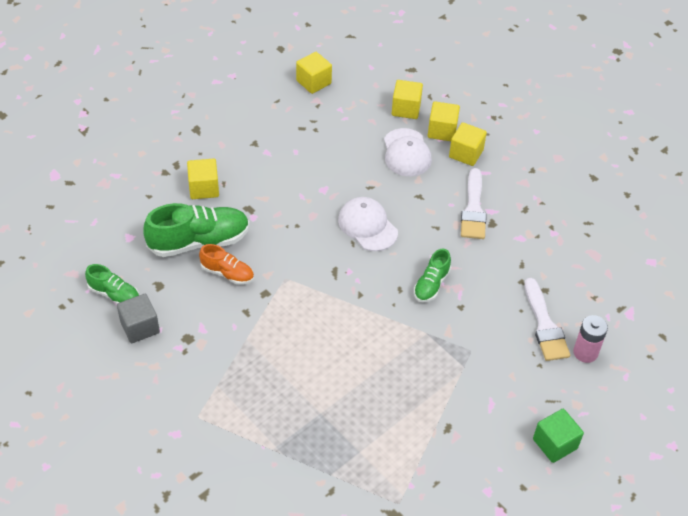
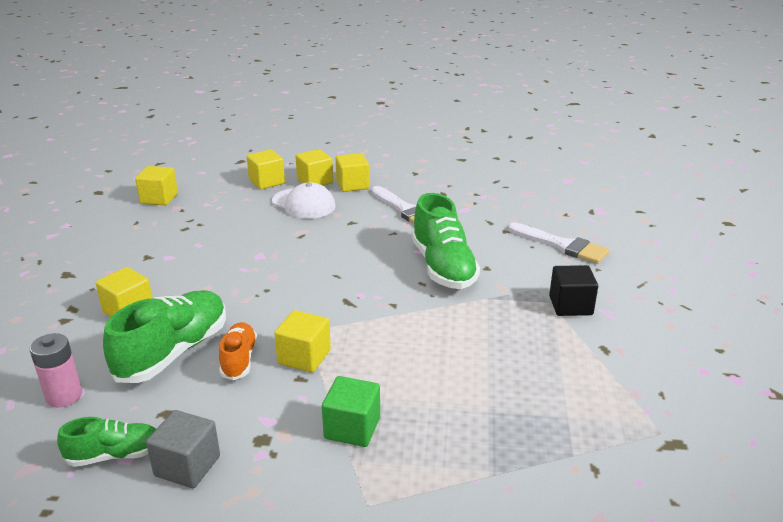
camera: 40 degrees left, 20 degrees down
(227, 273) = (239, 360): orange shoe -> orange shoe turned 75 degrees counterclockwise
(264, 298) = (304, 357): none -> yellow cube
(367, 226) = (334, 259): white cap -> none
(431, 285) = (443, 267): green shoe -> green shoe, size x1.80
(473, 380) = (570, 305): none -> black cube
(555, 444) = (689, 308): green cube -> green cube (352, 428)
(585, 352) = (612, 245): pink battery -> pink battery (64, 396)

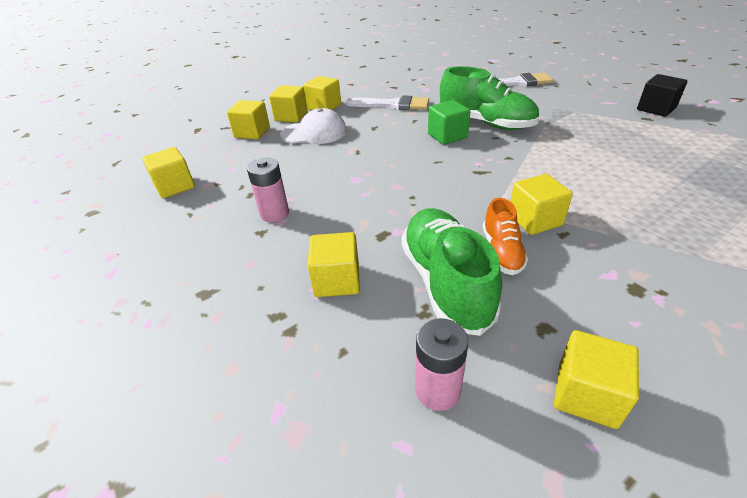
camera: 40 degrees left, 10 degrees up
(115, 455) = (586, 394): green shoe -> yellow cube
(174, 249) = (274, 213): none -> pink battery
(187, 466) = (645, 350): grey cube -> none
(239, 360) = (502, 252): orange shoe -> orange shoe turned 135 degrees counterclockwise
(352, 428) = (657, 239): green cube -> green cube (447, 136)
(570, 305) = (587, 107): black cube -> black cube (656, 109)

